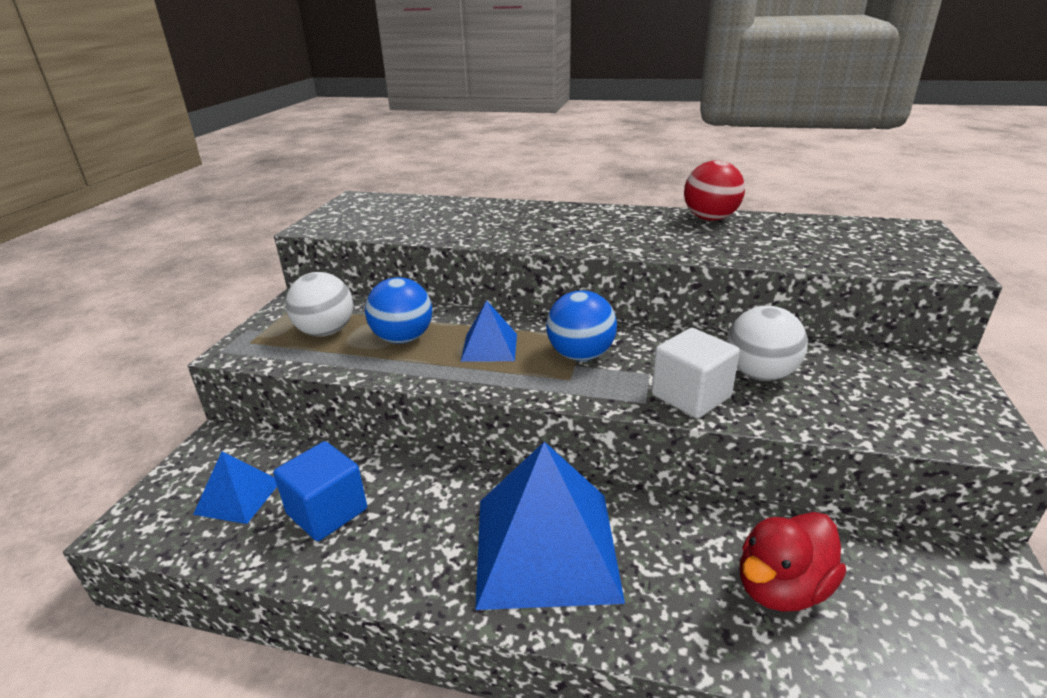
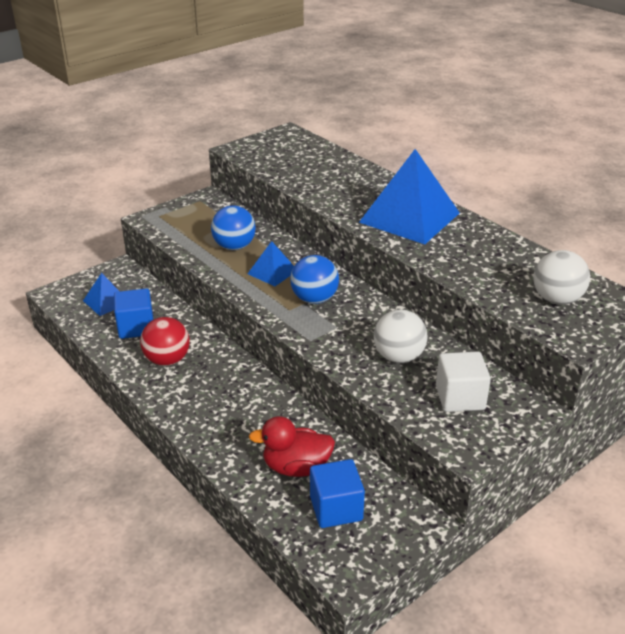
camera: 35 degrees right, 5 degrees up
(326, 332) = (201, 225): white ball -> white ball (556, 299)
(546, 547) = (212, 393): blue pyramid -> blue pyramid (409, 217)
(691, 396) = (339, 349): white cube -> white cube (460, 397)
(710, 218) = (488, 237): red ball -> red ball (167, 360)
(901, 614) = (336, 508): none -> blue cube

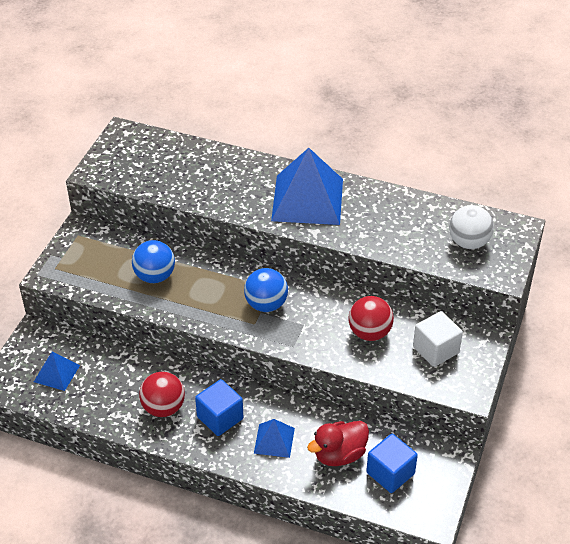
camera: 30 degrees left, 10 degrees up
(136, 327) = (108, 388): blue cube -> blue cube (220, 418)
(272, 272) = (210, 290): blue pyramid -> blue pyramid (274, 440)
(398, 357) = (369, 333): white ball -> red ball

